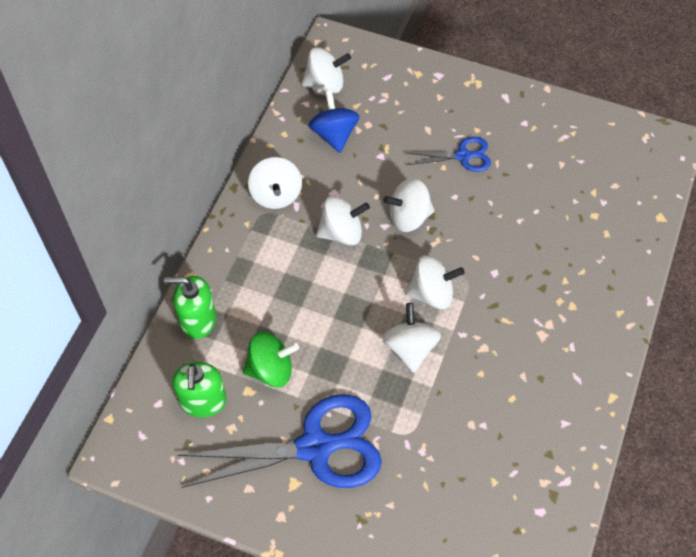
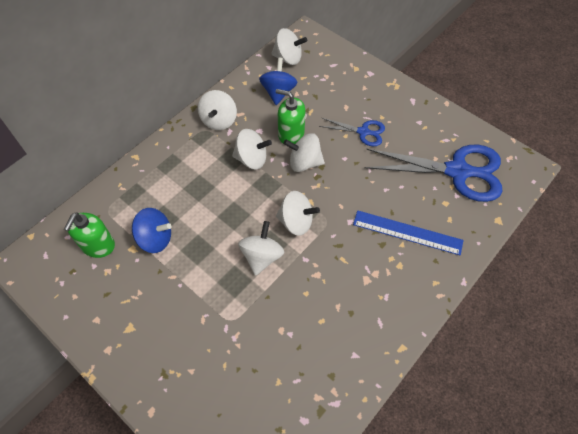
camera: 20 degrees right, 0 degrees up
(198, 320) = (124, 188): green soap dispenser -> green soap dispenser (291, 134)
(271, 369) = (155, 239): green spinning top -> blue spinning top
(316, 447) = (158, 306): blue scissors -> blue scissors (458, 171)
(565, 265) = (407, 233): none -> blue ruler

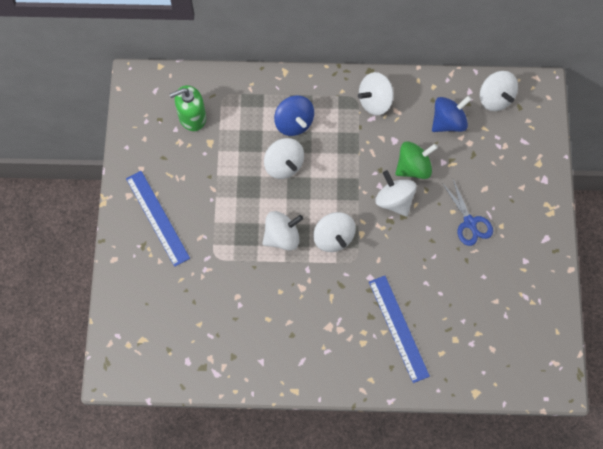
camera: 50 degrees right, 10 degrees up
(152, 341) = (157, 218): none -> blue ruler
(155, 239) = (231, 150): blue spinning top -> blue spinning top (294, 123)
(251, 159) = (361, 158): white spinning top -> white spinning top (284, 165)
(291, 134) = (413, 167): green soap dispenser -> green spinning top
(458, 171) = (498, 329): blue scissors -> none

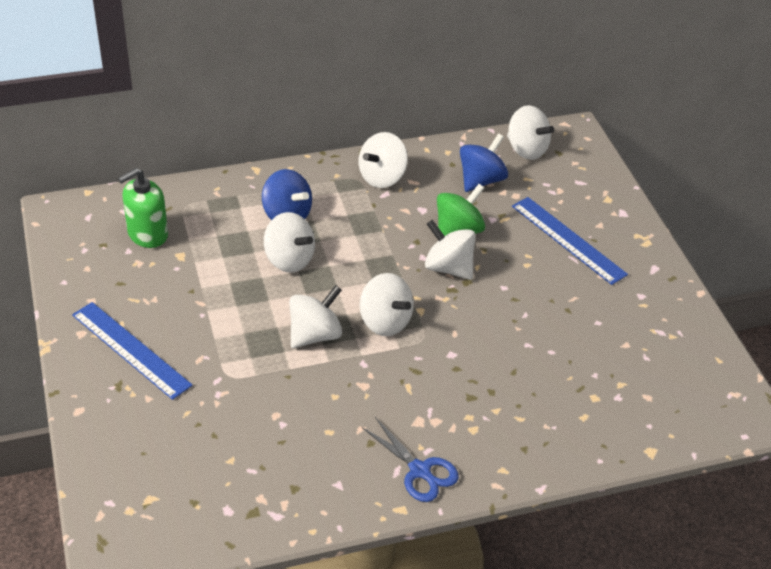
camera: 20 degrees left, 25 degrees down
(398, 328) = (514, 402): blue ruler -> blue ruler (568, 240)
(470, 223) = (554, 271): blue scissors -> blue scissors (420, 471)

